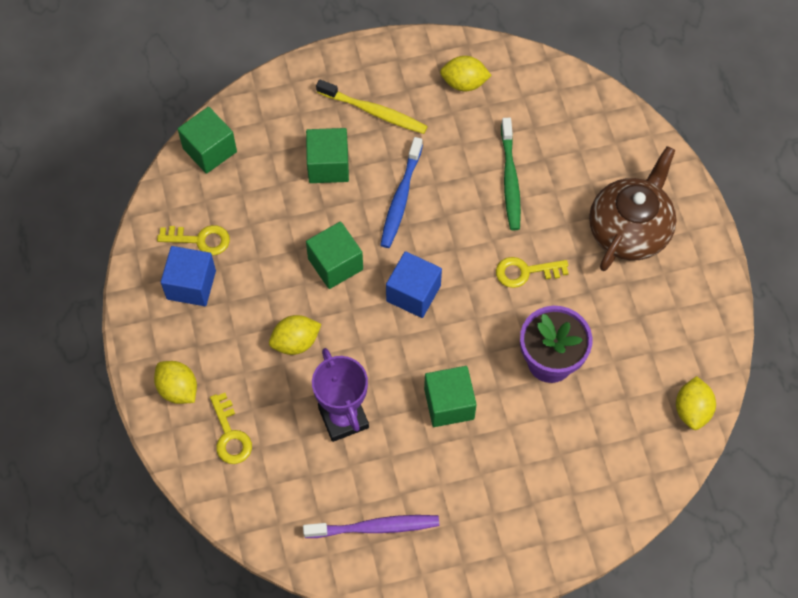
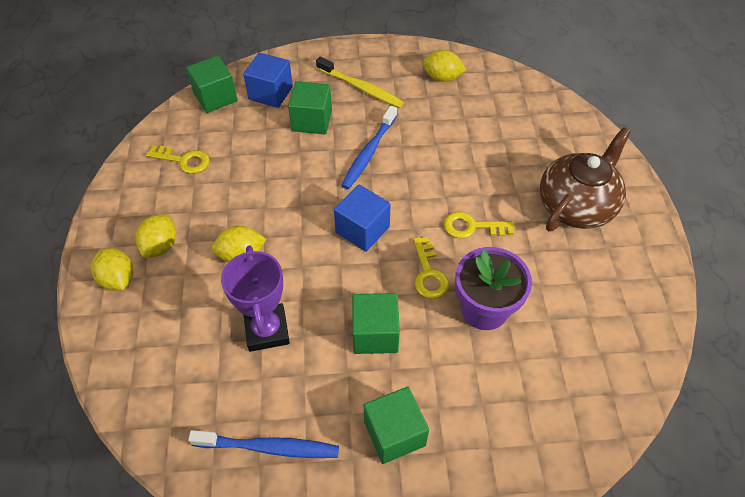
camera: 10 degrees right, 10 degrees down
(191, 285) = (163, 194): blue cube -> blue cube (270, 93)
(230, 435) = (152, 329): yellow key -> yellow key (429, 274)
(335, 264) = (297, 196): green cube -> green cube (394, 433)
(375, 527) = (269, 447): purple toothbrush -> blue toothbrush
(510, 180) = (470, 152): green toothbrush -> none
(692, 410) = (628, 380): yellow lemon -> yellow lemon (161, 246)

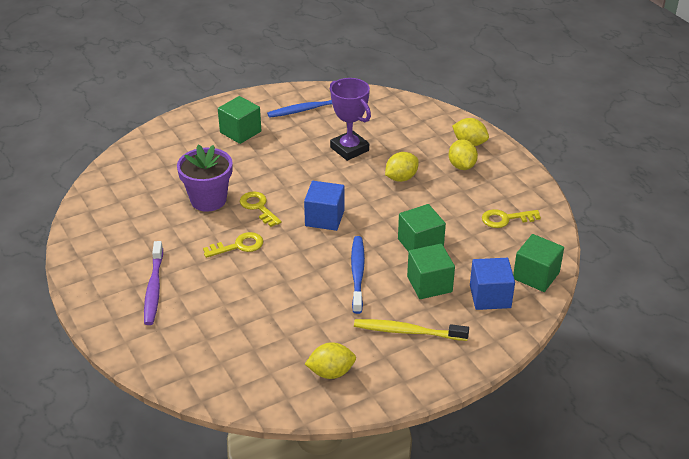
camera: 155 degrees right, 15 degrees down
(375, 334) = (278, 167): green cube -> green cube (420, 244)
(576, 206) = (154, 288): brown teapot -> purple toothbrush

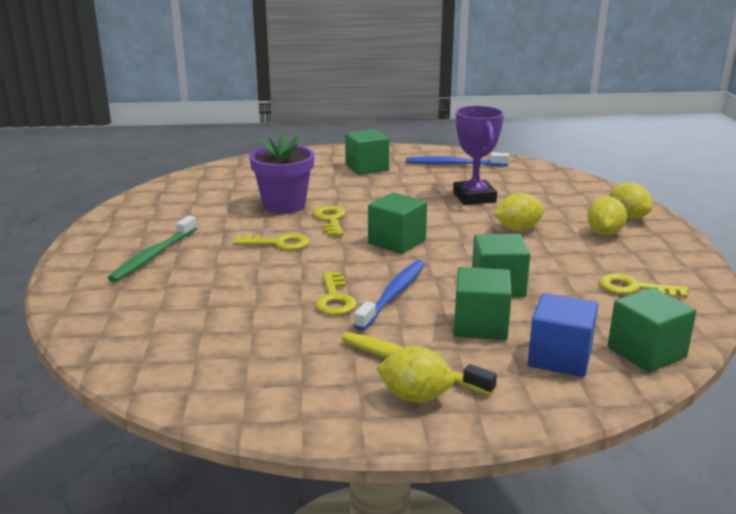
camera: 25 degrees right, 15 degrees down
(154, 288) = (153, 256): purple toothbrush -> green toothbrush
(321, 290) = (334, 299): none -> yellow key
(324, 218) = (397, 242): blue cube -> green cube
(331, 372) = (270, 379): yellow lemon -> yellow lemon (415, 397)

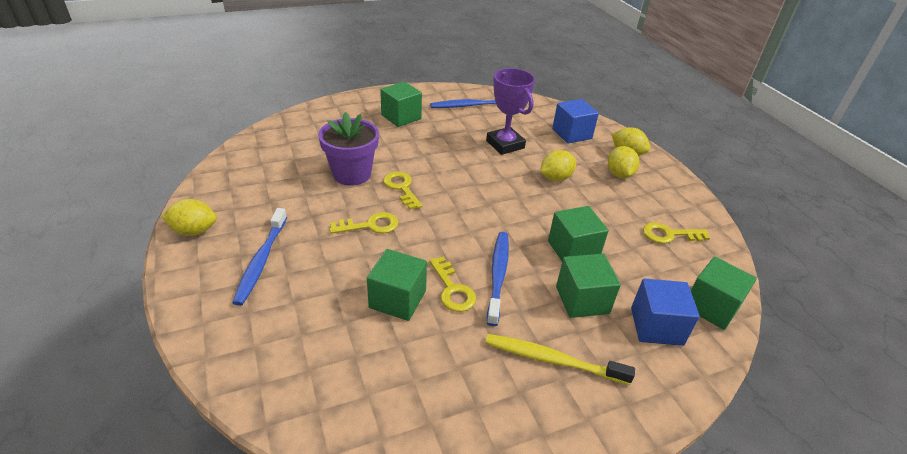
camera: 20 degrees left, 15 degrees up
(153, 256) = (261, 261): green toothbrush -> blue toothbrush
(397, 242) = (469, 208): green cube -> green cube (397, 299)
(415, 397) = (574, 399): yellow lemon -> yellow lemon (194, 231)
(565, 195) = (571, 134): none -> blue cube

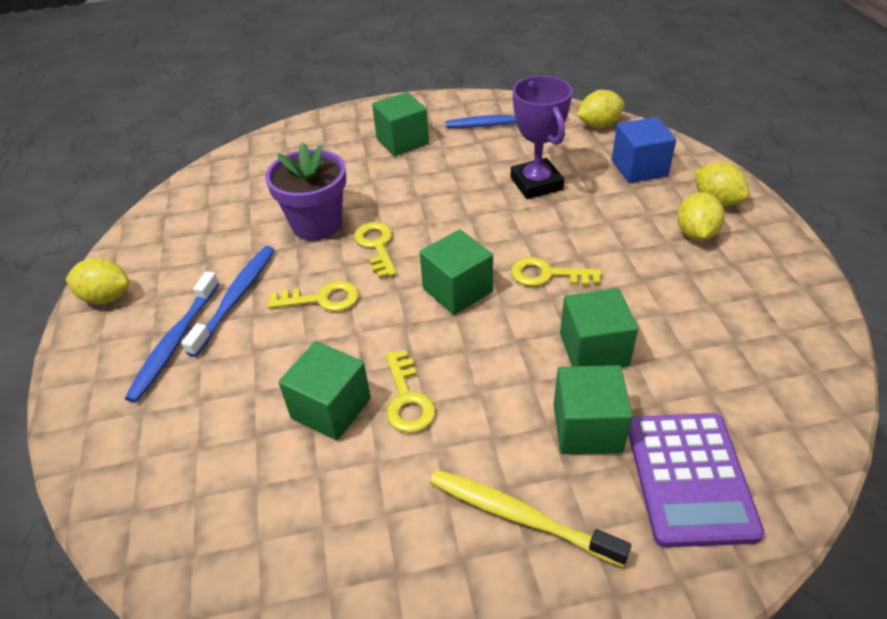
camera: 15 degrees right, 5 degrees up
(498, 275) = (475, 382): blue toothbrush -> blue toothbrush (236, 298)
(555, 178) = (596, 237): yellow lemon -> yellow lemon (598, 125)
(656, 326) = (689, 478): blue cube -> purple calculator
(669, 235) = (749, 333): yellow key -> yellow key (547, 275)
(711, 307) = (785, 454): green cube -> green cube (457, 290)

